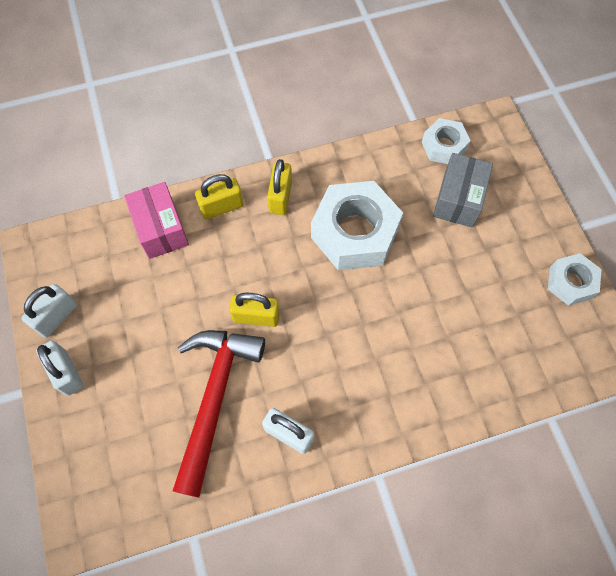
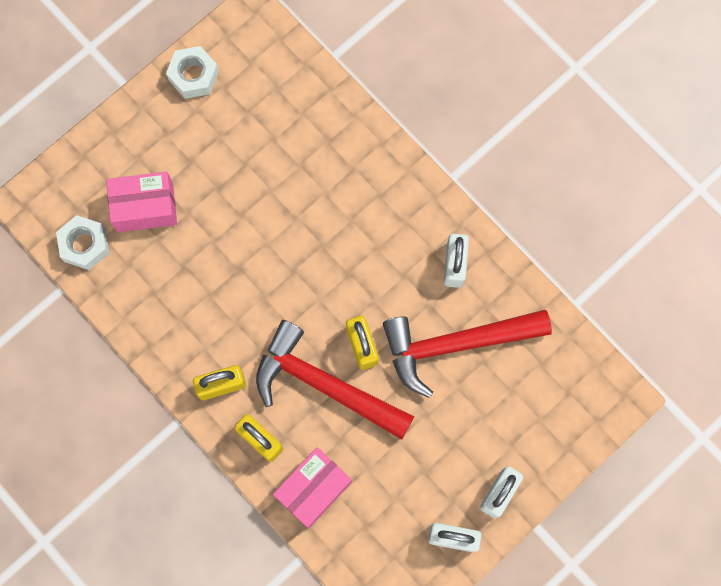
camera: 115 degrees left, 10 degrees up
(239, 272) = (324, 385): none -> red hammer
(355, 233) = (229, 292): white nut -> none
(458, 199) = (145, 207): grey box -> pink box

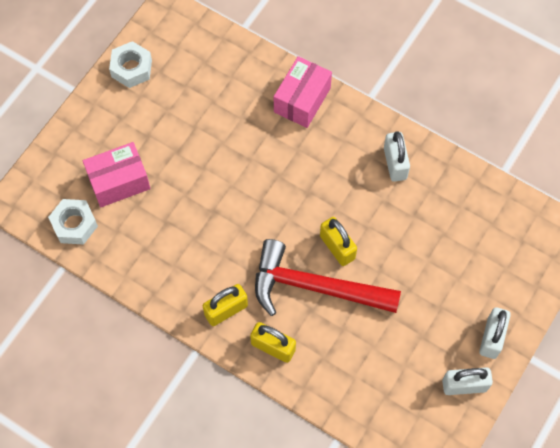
camera: 15 degrees left, 10 degrees down
(313, 489) = (331, 376): pink box -> pink box (302, 100)
(455, 344) = (416, 226): red hammer -> none

